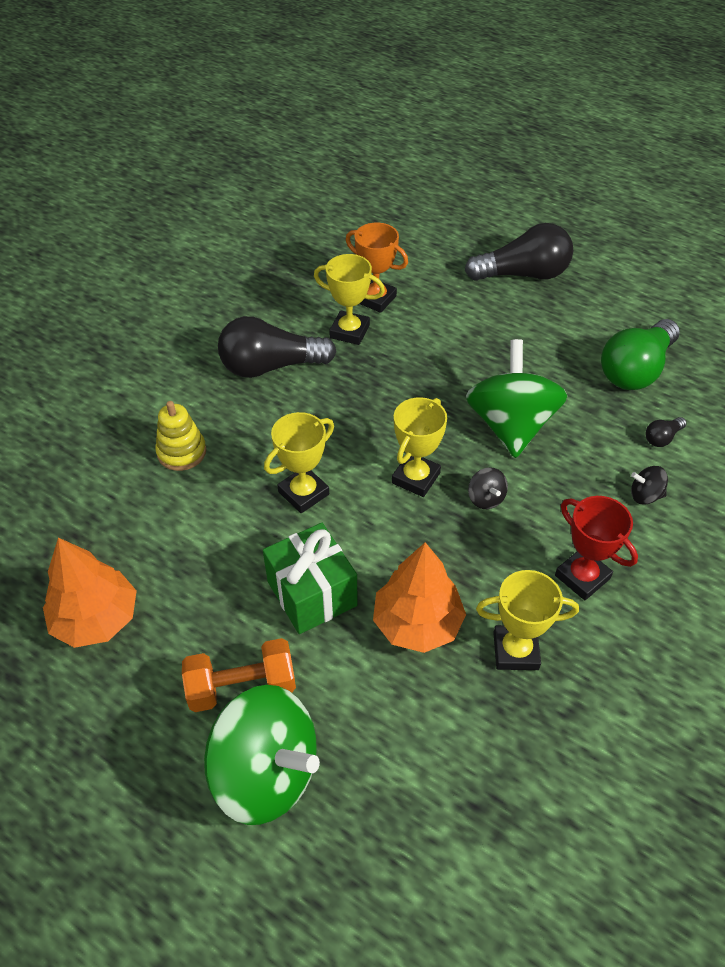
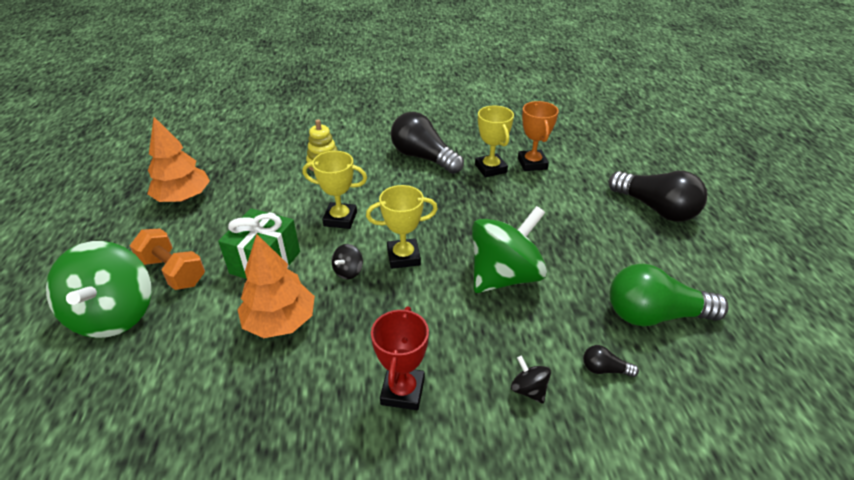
camera: 50 degrees right, 10 degrees down
(485, 498) = (422, 298): black spinning top -> black spinning top (348, 271)
(515, 651) = (297, 387): yellow trophy -> none

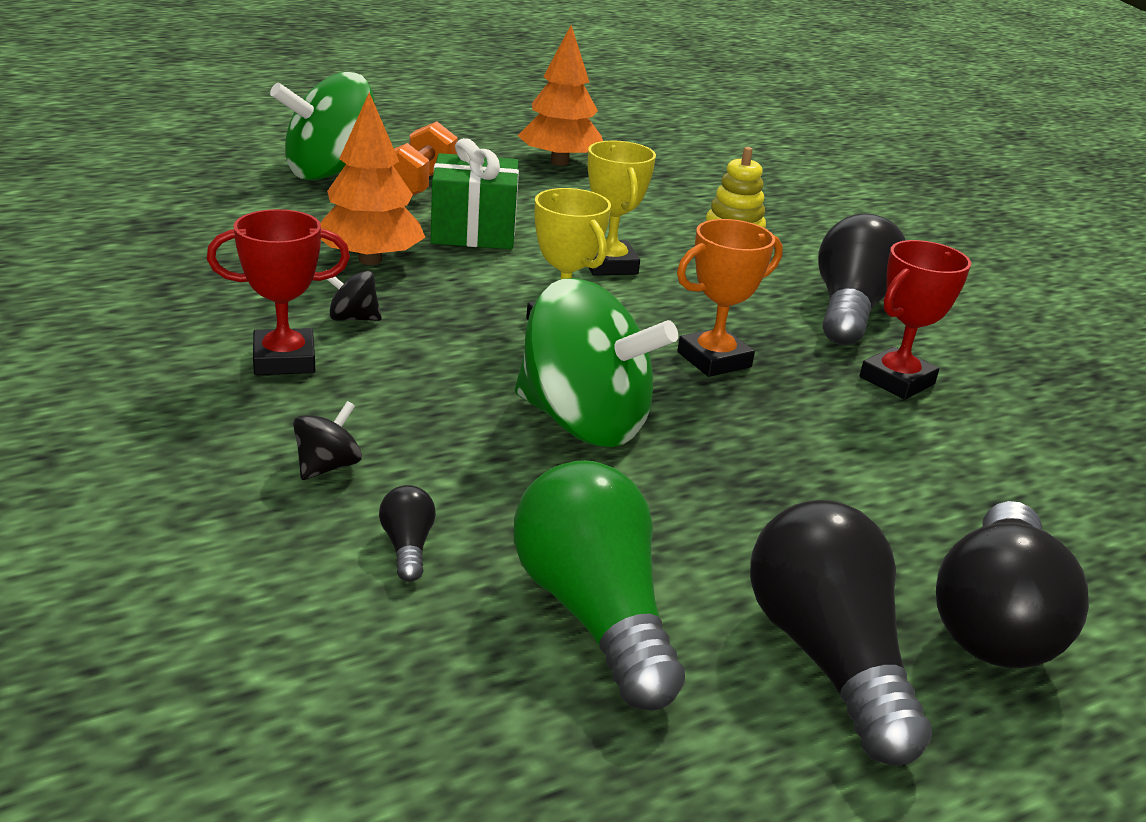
camera: 65 degrees right, 10 degrees down
(348, 271) = (496, 288): black spinning top -> black spinning top (353, 318)
(490, 168) = (897, 380): yellow trophy -> red trophy
(532, 163) = (974, 428): orange trophy -> orange trophy (714, 359)
(678, 257) = (827, 657): none -> black light bulb

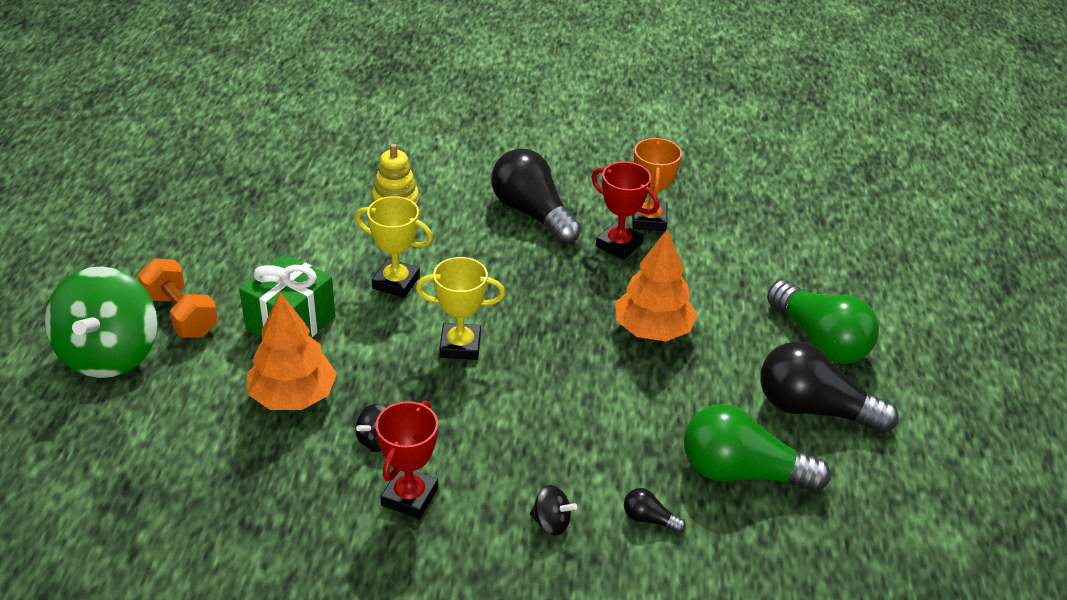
camera: 55 degrees left, 10 degrees up
(327, 466) = (551, 523): black spinning top -> black spinning top turned 135 degrees clockwise
(559, 162) = (206, 220): orange tree -> orange tree (652, 330)
(583, 422) = (577, 392): green spinning top -> none
(714, 359) = (547, 302): orange trophy -> orange trophy (649, 220)
(897, 380) = (619, 245): red trophy -> red trophy turned 45 degrees counterclockwise
(994, 619) = (820, 340): black light bulb -> green light bulb

